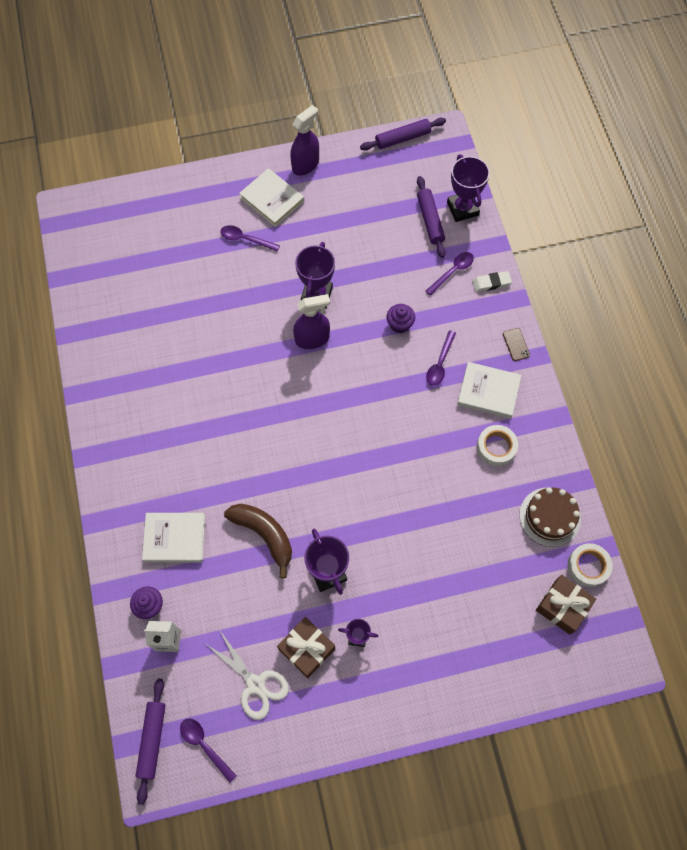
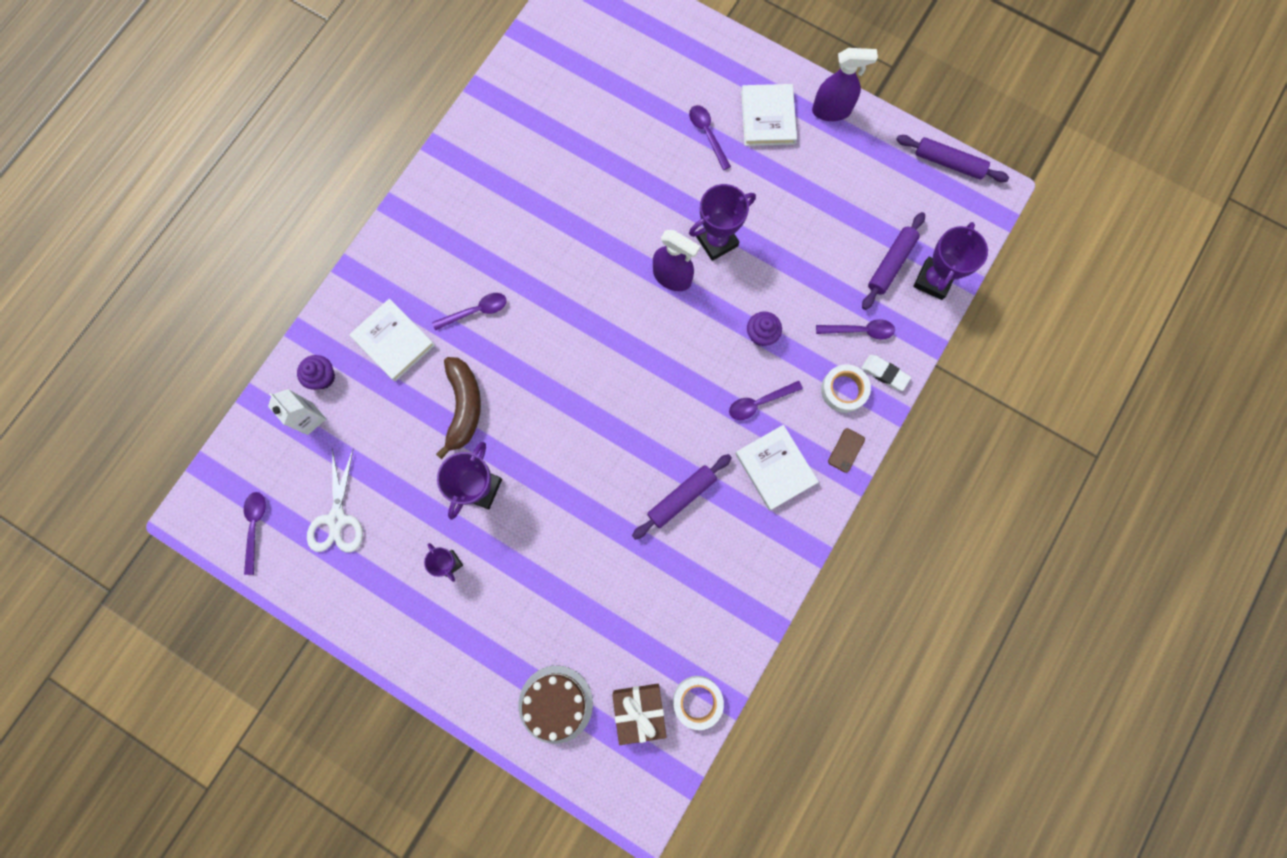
camera: 45 degrees right, 10 degrees up
(152, 740) = (224, 483): purple rolling pin -> purple rolling pin (681, 497)
(210, 470) = (476, 311): none -> purple spoon
(307, 649) = (402, 532): brown gift -> none
(496, 447) = (729, 522): white tape -> white tape (844, 390)
(550, 517) = (710, 627): brown cake -> brown cake (555, 704)

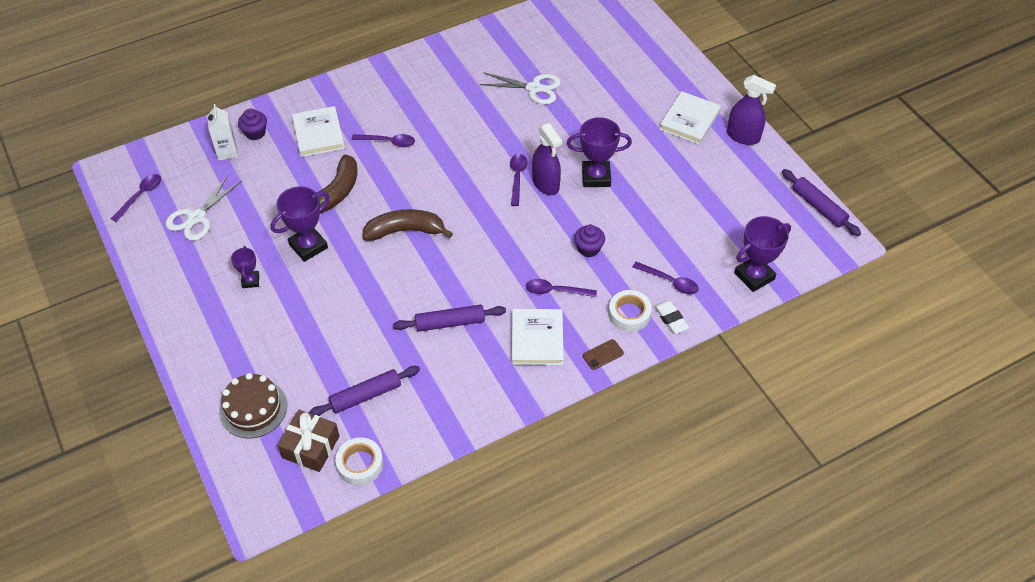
camera: 30 degrees right, 25 degrees down
(567, 414) = (405, 231): none -> brown banana
(584, 158) = (534, 88): none -> white scissors
(707, 134) = (635, 112): purple spoon -> purple spoon (517, 178)
(890, 264) = (725, 250): purple rolling pin -> purple rolling pin (365, 396)

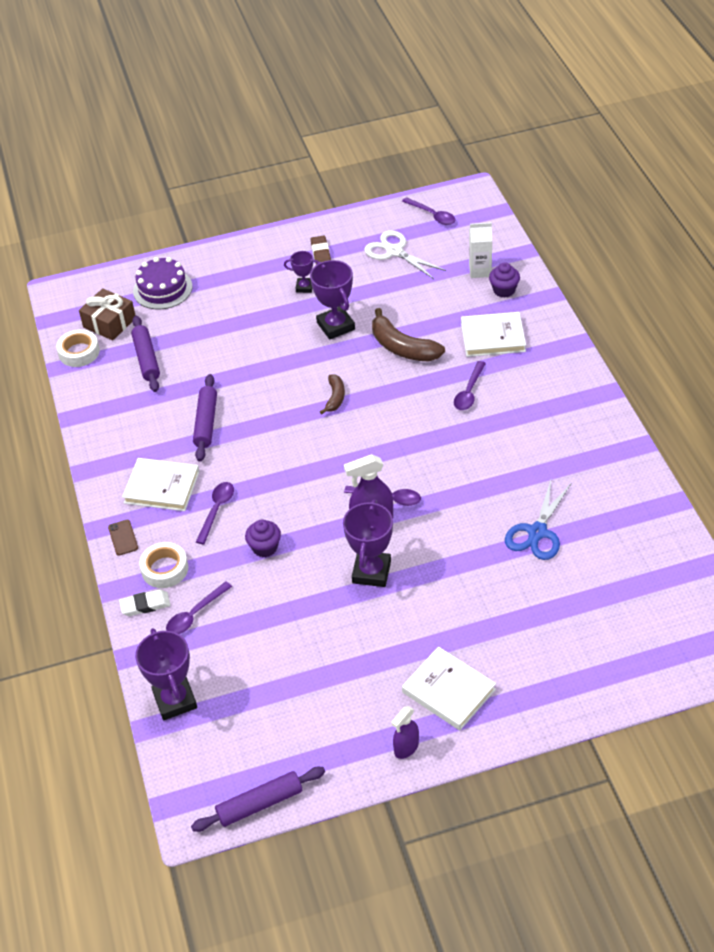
camera: 105 degrees right, 5 degrees down
(197, 276) = (321, 254): none -> brown eraser
(253, 408) = (162, 289): brown cake -> purple cake
(405, 231) = (335, 397): brown banana -> brown banana, size x0.56
(534, 88) = (537, 532): white scissors -> blue scissors
(743, 136) = (406, 747): purple spray bottle -> purple spray bottle, size x0.63

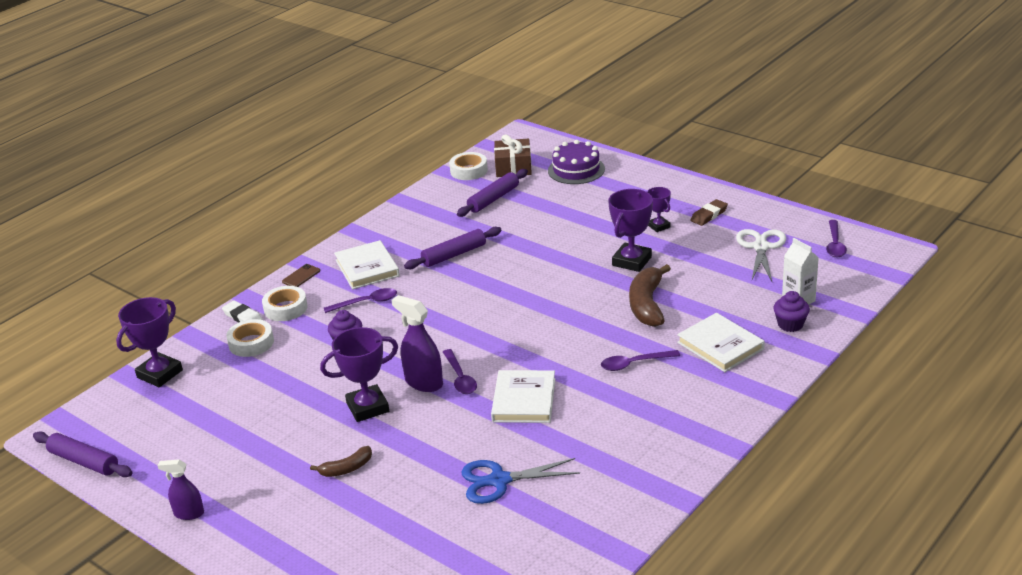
camera: 55 degrees right, 15 degrees down
(195, 614) = (251, 343): purple spoon -> white tape
(335, 397) = (547, 299): brown banana -> brown banana (346, 468)
(448, 691) = (267, 510): white book -> white book (524, 400)

